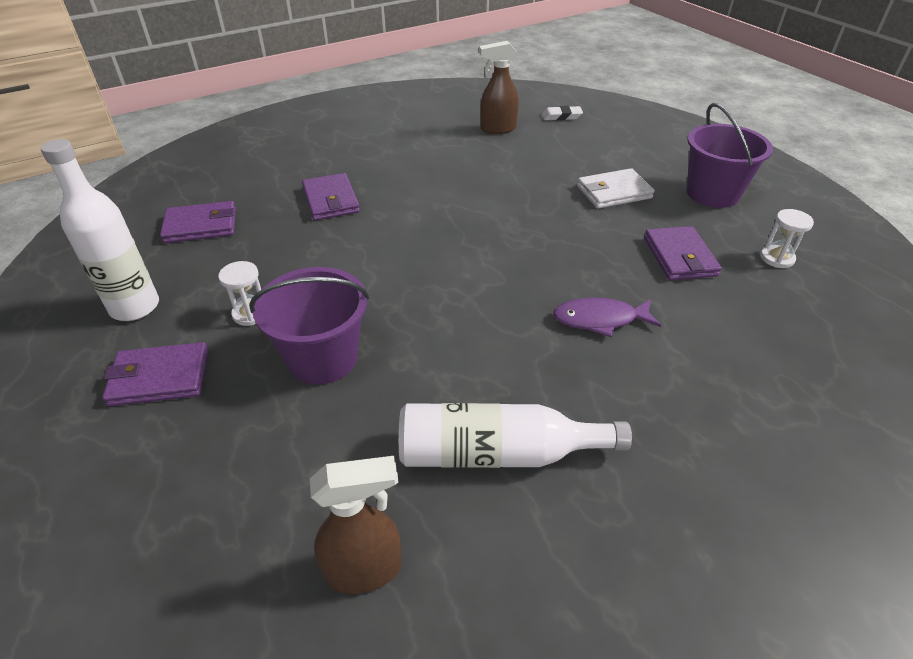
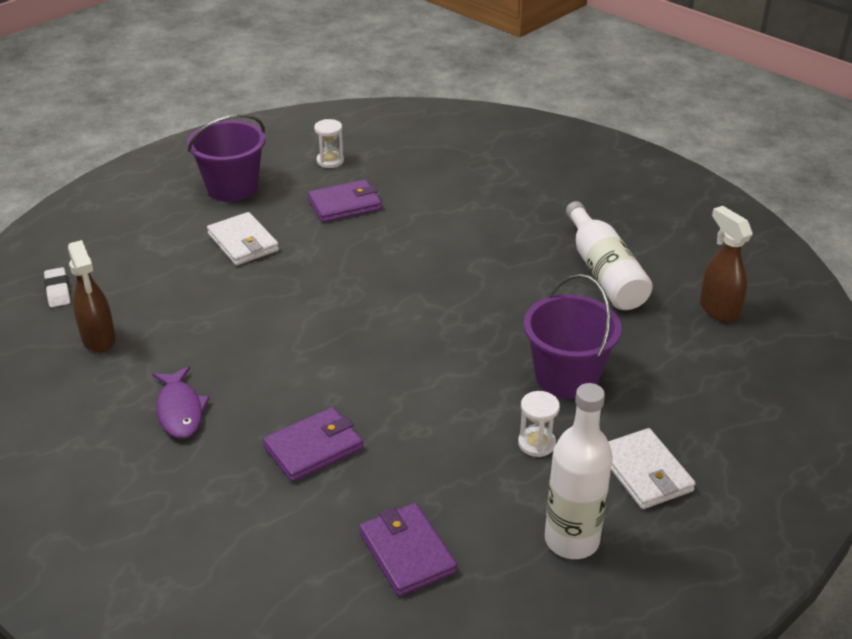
camera: 105 degrees left, 5 degrees down
(160, 378) = (645, 472): purple wallet -> white wallet
(599, 319) = (446, 240): purple fish -> purple fish (180, 410)

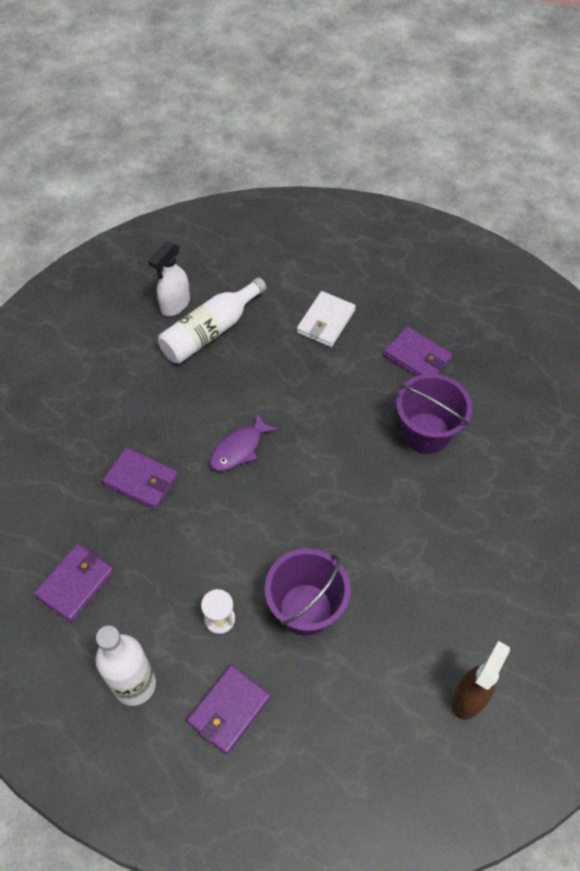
camera: 60 degrees right, 20 degrees up
(58, 291) = (207, 255): white eraser -> none
(99, 339) = (175, 305): brown spray bottle -> white spray bottle
(180, 410) = (135, 387): purple fish -> purple fish (239, 449)
(232, 188) = (385, 278): purple bucket -> purple bucket (426, 433)
(330, 161) = (467, 317): white hourglass -> none
(604, 272) = (459, 583): white bottle -> white bottle (210, 331)
(645, 472) = (229, 710): white wallet -> purple wallet

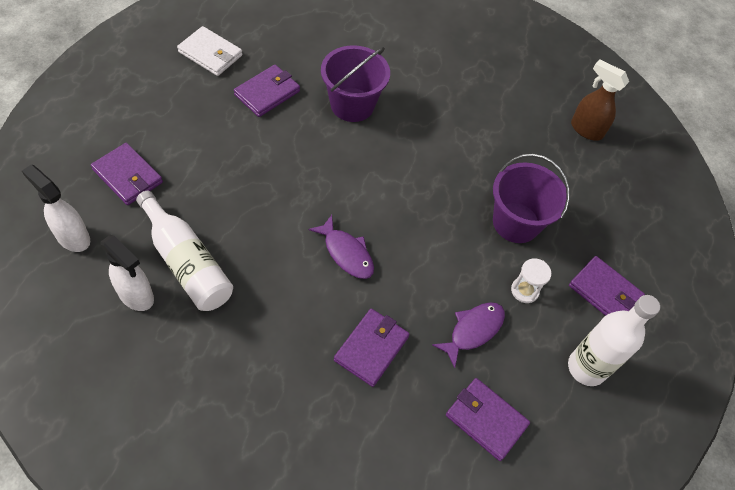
camera: 90 degrees left, 0 degrees up
(167, 568) = (473, 330): none -> purple fish
(223, 254) = (72, 237): none -> white spray bottle
(290, 274) = (128, 176): none -> purple wallet
(325, 321) = (203, 155): white wallet -> white wallet (210, 54)

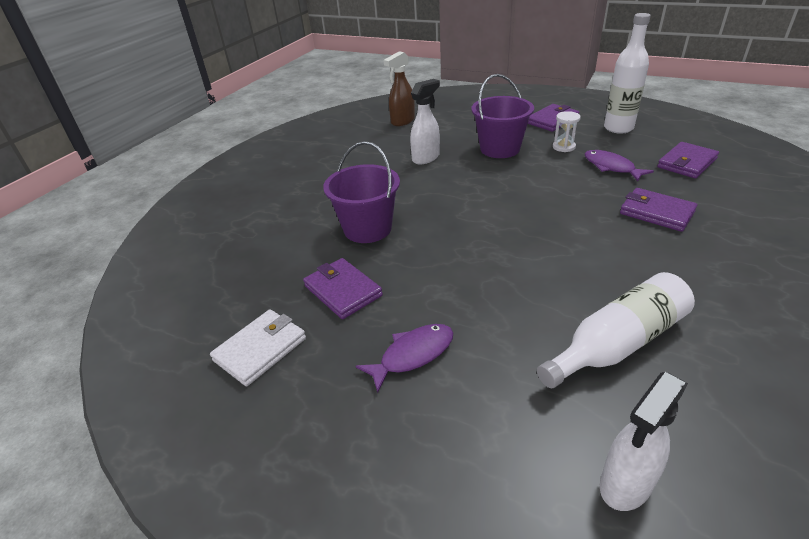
camera: 75 degrees left, 20 degrees down
(128, 176) = (493, 423): purple wallet -> none
(136, 295) = (688, 389): white spray bottle -> white spray bottle (426, 158)
(346, 253) = (559, 228): purple fish -> purple fish (413, 355)

